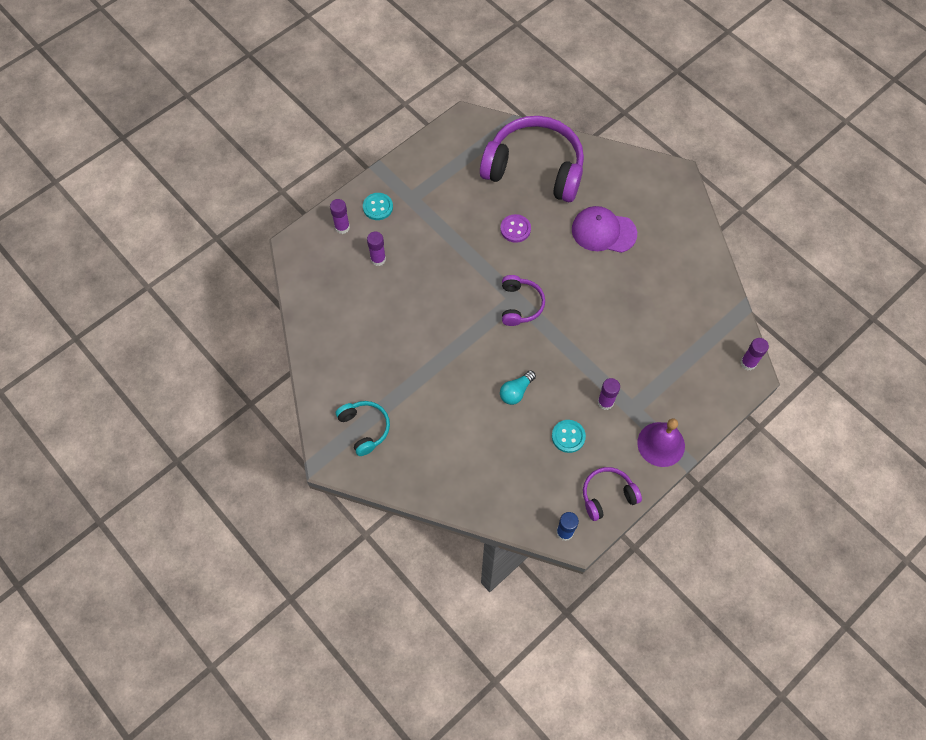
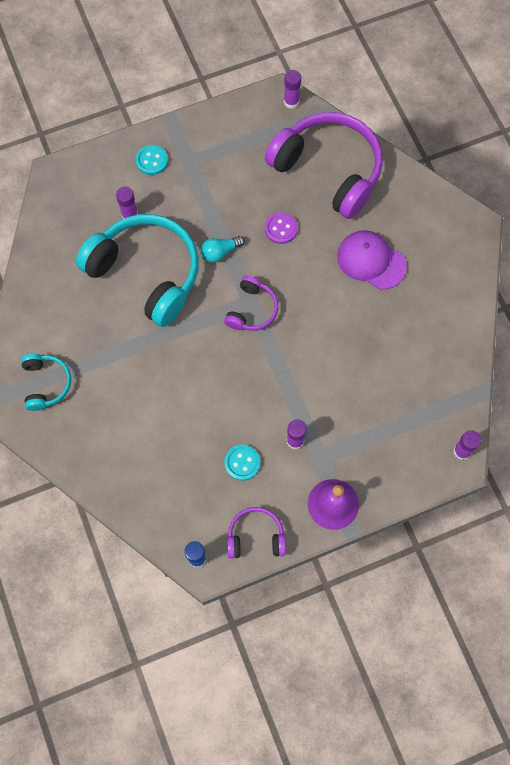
camera: 20 degrees right, 5 degrees up
(342, 227) = (108, 170): purple glue stick -> purple glue stick (291, 102)
(414, 304) = (146, 273): none -> turquoise headphones
(516, 392) = (209, 398): turquoise light bulb -> turquoise light bulb (220, 252)

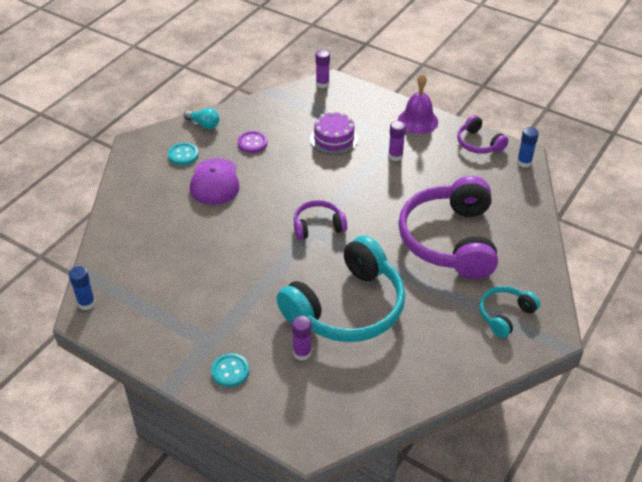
camera: 125 degrees left, 25 degrees down
(146, 273) = (347, 308): turquoise headphones -> turquoise headphones turned 135 degrees counterclockwise
(220, 252) = (284, 271): turquoise light bulb -> turquoise light bulb (204, 124)
(242, 463) = (439, 173): turquoise button -> turquoise button (183, 155)
(281, 229) = (229, 245): purple button -> purple button (252, 143)
(291, 102) = (86, 303): purple glue stick -> blue glue stick
(328, 170) = (146, 244): purple headphones -> purple headphones (449, 240)
(361, 401) = (334, 139): none -> purple cake

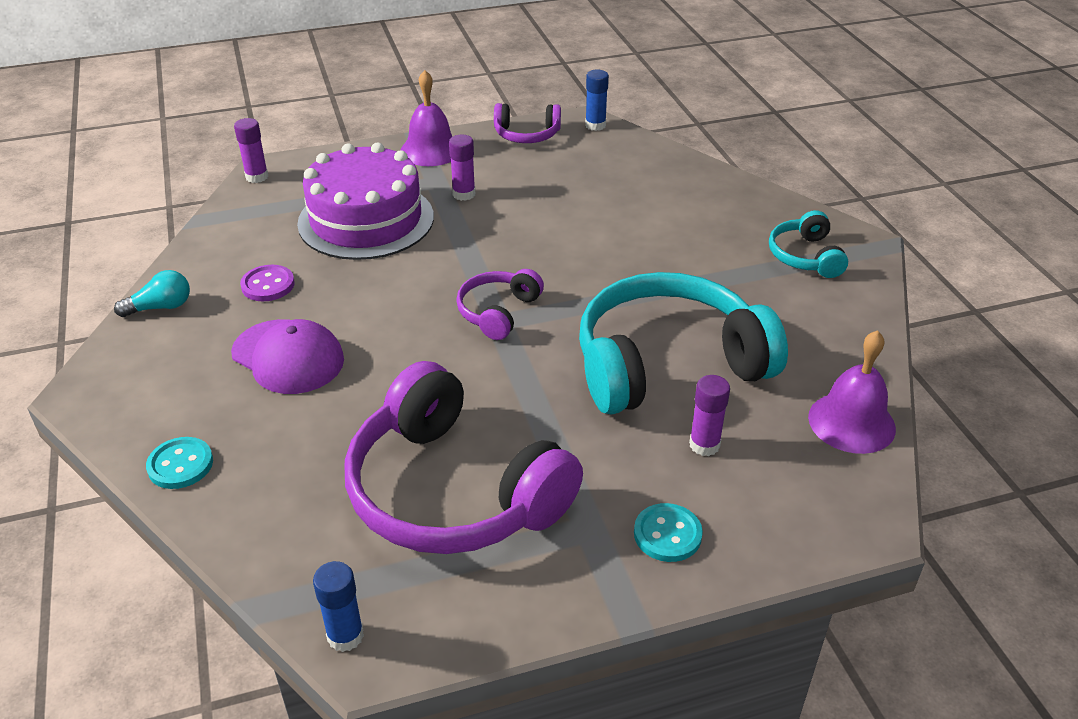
camera: 50 degrees left, 5 degrees down
(183, 155) = (188, 358): turquoise button -> turquoise button (180, 465)
(334, 139) = (366, 220): purple cake -> purple cake, size x1.72
(347, 308) = (667, 363): turquoise headphones -> turquoise headphones turned 105 degrees counterclockwise
(378, 402) = (851, 422): none -> purple bell
(449, 240) = (648, 231): purple headphones -> purple headphones (453, 491)

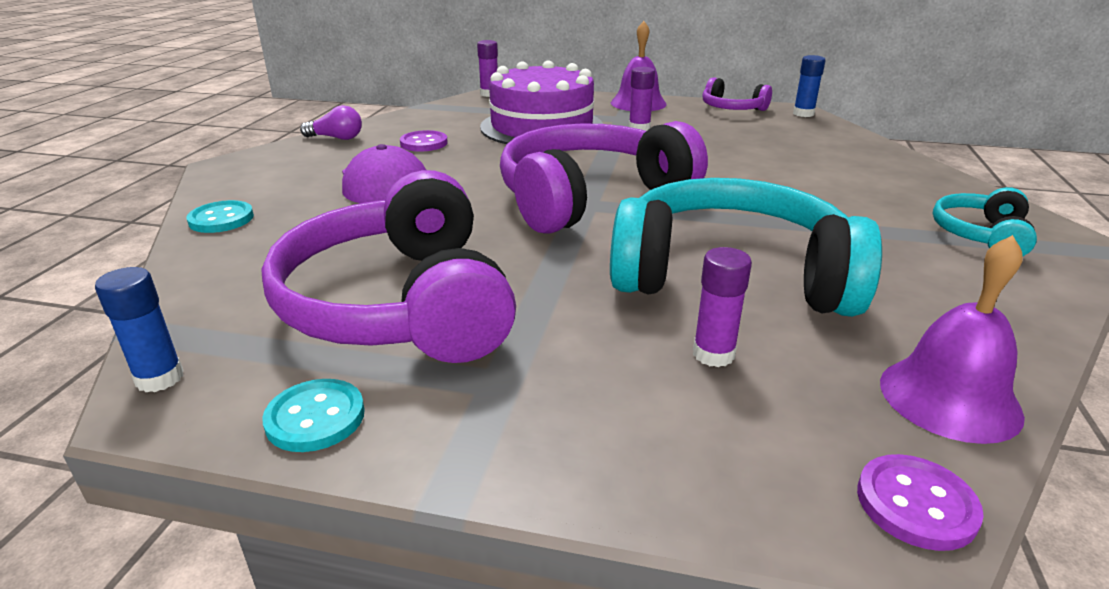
camera: 30 degrees right, 10 degrees down
(161, 307) = (336, 138): turquoise light bulb -> purple light bulb
(498, 312) = (590, 198): purple headphones -> purple headphones, size x2.09
(667, 534) = (584, 423): turquoise button -> turquoise button (315, 418)
(868, 506) = (916, 504): none -> purple button

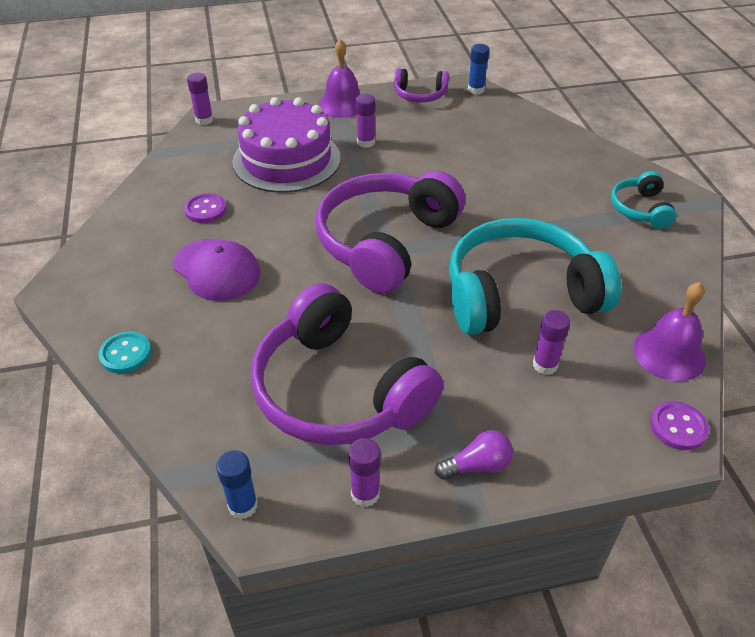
camera: 25 degrees left, 15 degrees up
(315, 418) = (365, 494): turquoise button -> purple glue stick
(336, 138) = (121, 223): purple light bulb -> purple light bulb (477, 466)

